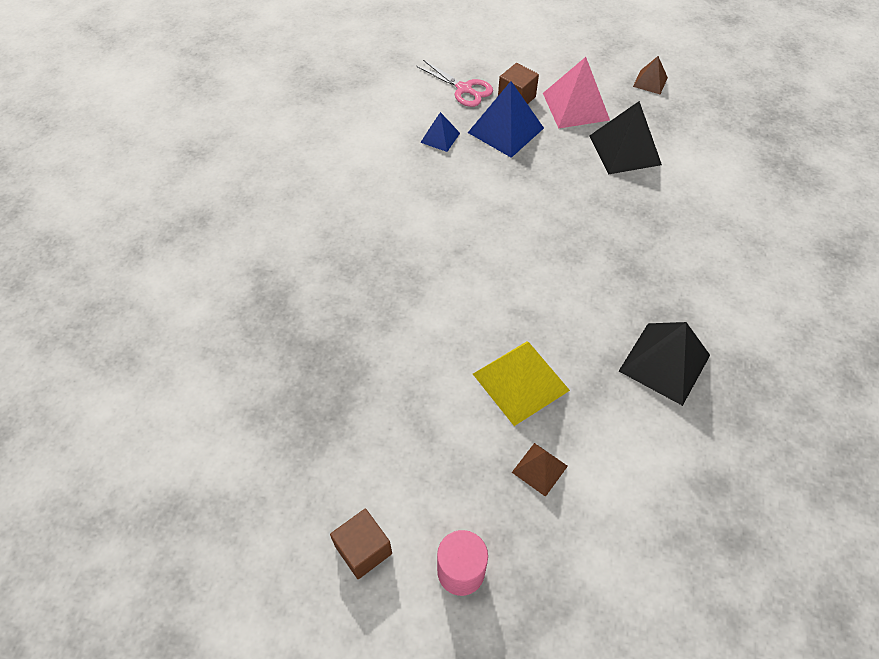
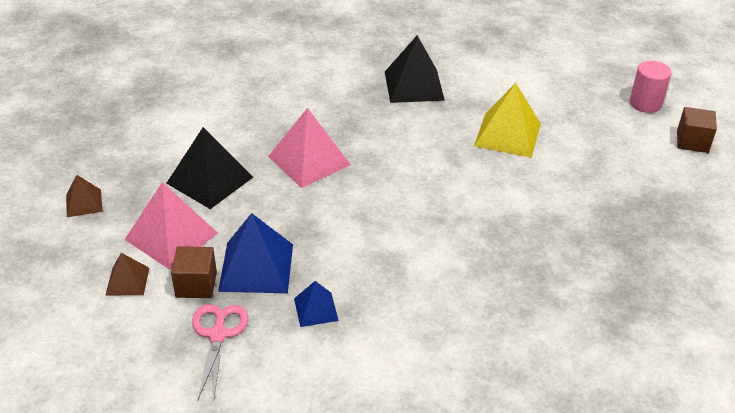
camera: 130 degrees left, 15 degrees down
(539, 469) = (552, 102): brown pyramid -> brown pyramid (127, 281)
(602, 216) = (309, 160): none -> pink pyramid

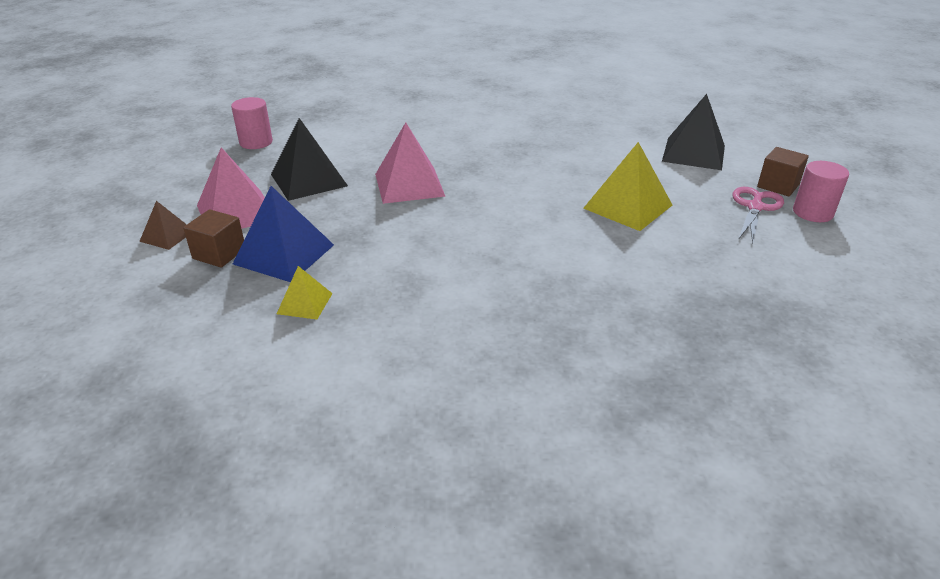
camera: 25 degrees right, 5 degrees down
(84, 203) = (193, 173): brown pyramid -> none
(116, 148) = (256, 142): none -> pink cylinder
(218, 335) = (197, 298): pink scissors -> pink scissors (755, 207)
(316, 309) = (305, 303): blue pyramid -> yellow pyramid
(414, 85) = (560, 150): black pyramid -> black pyramid (694, 153)
(692, 141) = (852, 259): brown cube -> brown cube (778, 185)

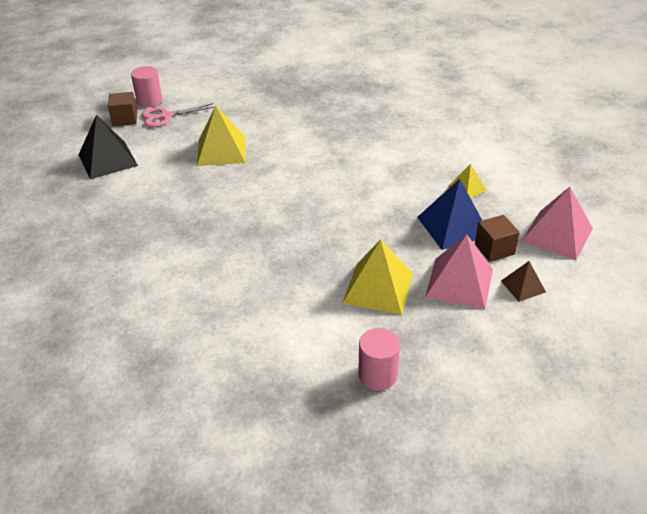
camera: 135 degrees left, 5 degrees up
(309, 180) = (378, 288): black pyramid -> yellow pyramid
(409, 184) = (314, 239): pink pyramid -> pink pyramid (557, 234)

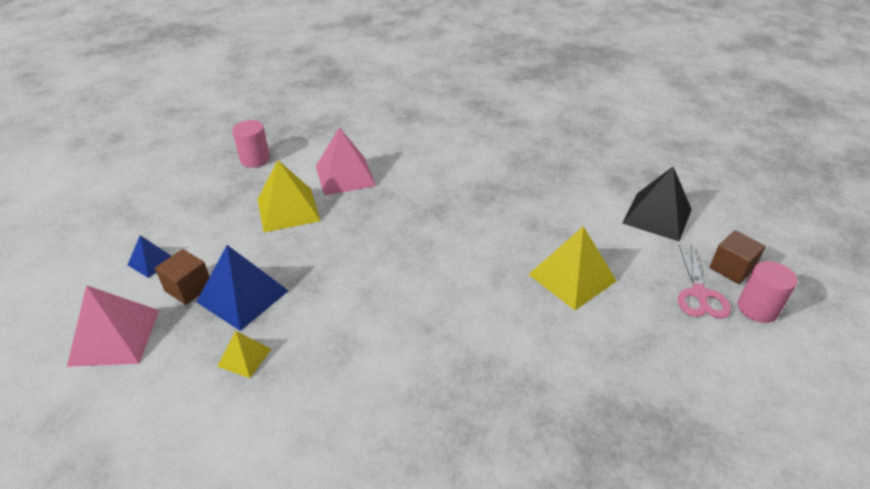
camera: 145 degrees right, 0 degrees up
(166, 116) = (699, 294): pink scissors -> pink scissors turned 150 degrees clockwise
(459, 283) = (216, 241): pink pyramid -> pink pyramid (345, 175)
(523, 286) = (151, 261): brown pyramid -> blue pyramid

